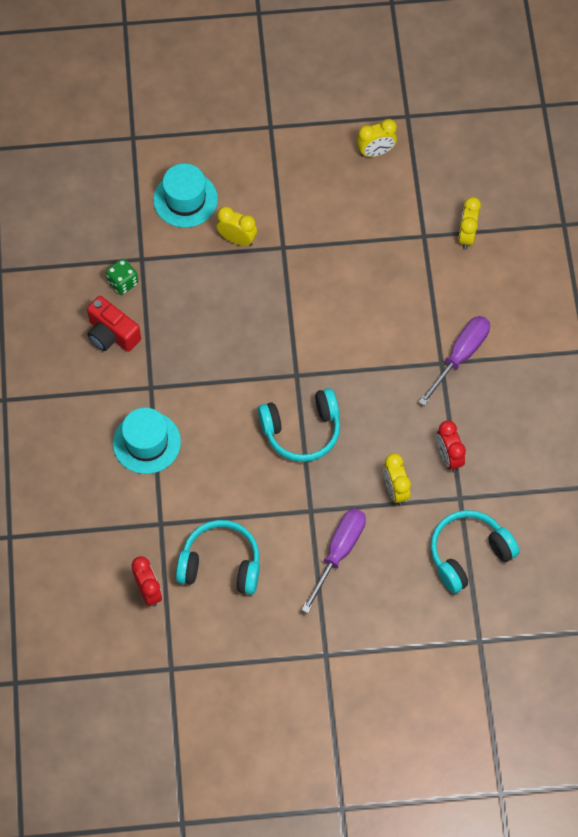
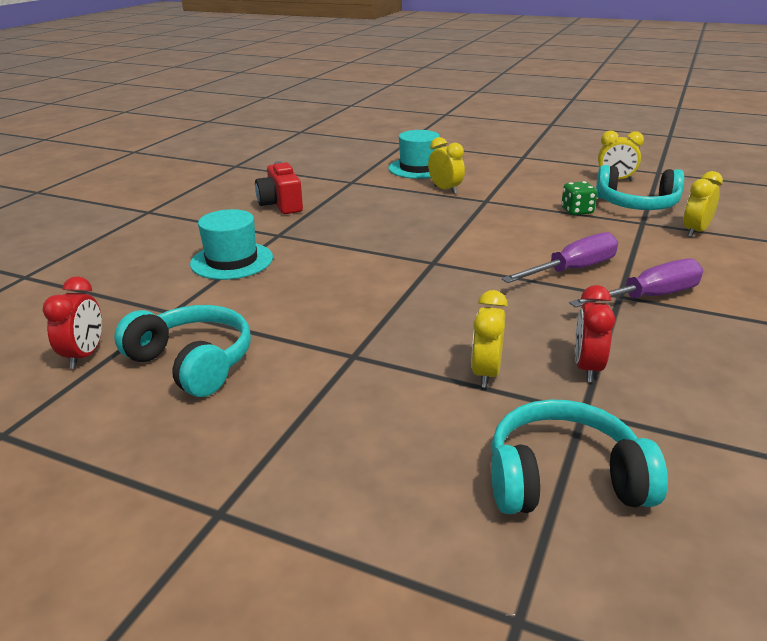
camera: 30 degrees right, 35 degrees down
(123, 282) = (322, 187): green dice -> green dice (577, 211)
(302, 430) = (403, 296): turquoise headphones -> turquoise headphones (636, 205)
(339, 552) = (354, 404): purple screwdriver -> purple screwdriver (572, 270)

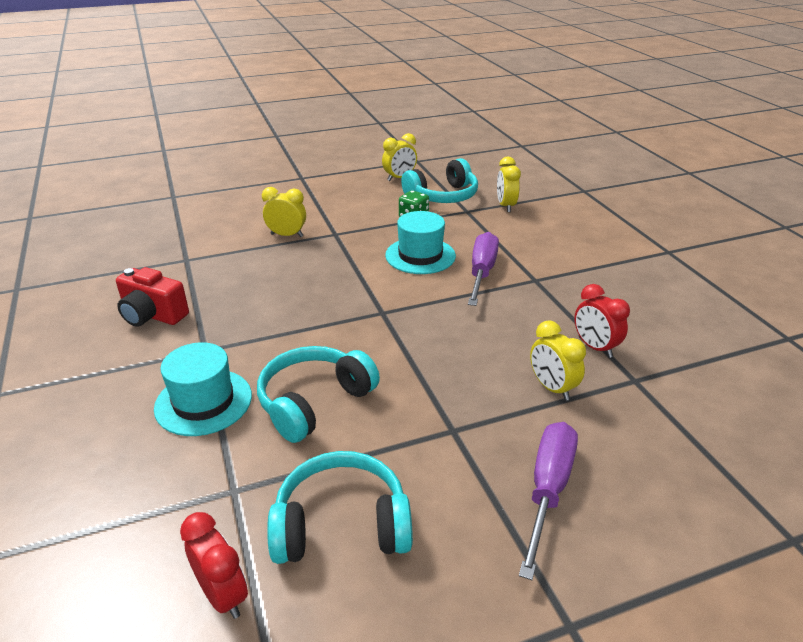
camera: 45 degrees left, 5 degrees up
(418, 168) = (229, 220): turquoise hat -> turquoise hat (420, 256)
(564, 479) = (690, 434): turquoise headphones -> turquoise headphones (314, 402)
(649, 297) = (551, 272): purple screwdriver -> purple screwdriver (548, 489)

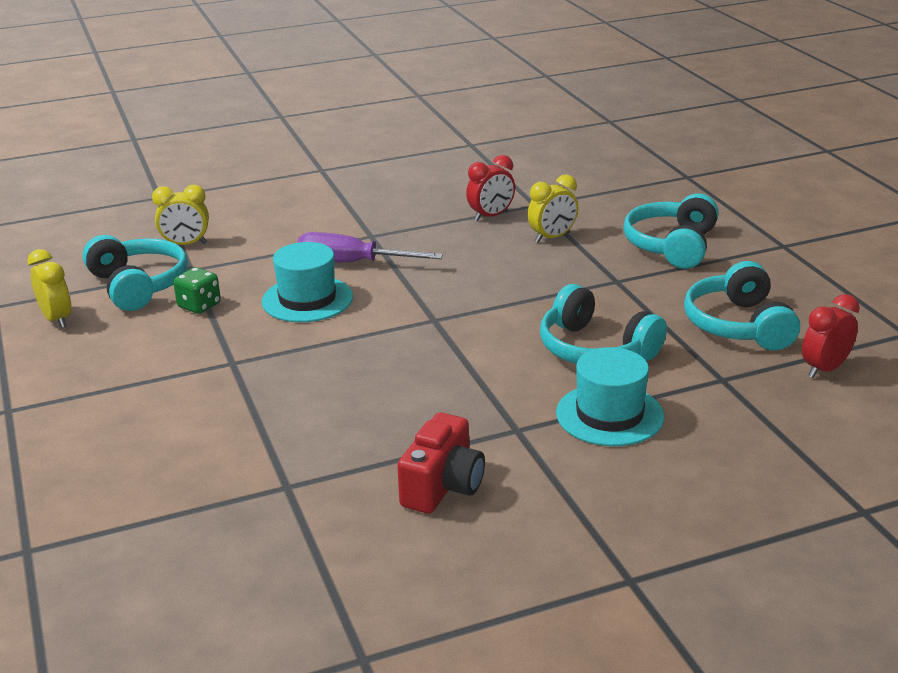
camera: 90 degrees left, 5 degrees down
(287, 235) = (227, 402): yellow clock -> none
(548, 489) = (672, 246): purple screwdriver -> turquoise headphones

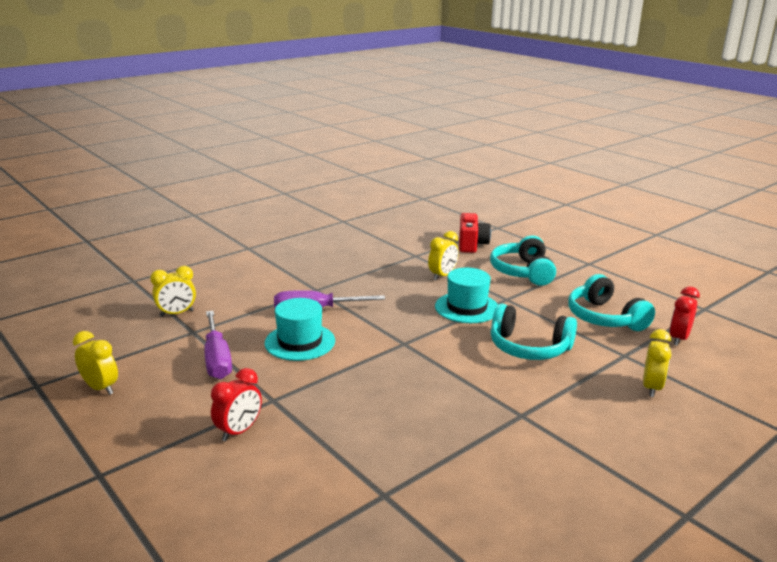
camera: 20 degrees left, 5 degrees down
(138, 285) = (156, 350): turquoise headphones -> none
(199, 306) = (217, 359): green dice -> purple screwdriver
(443, 487) = (502, 470): red camera -> red camera (471, 244)
(491, 216) = (391, 266): red clock -> red clock (239, 431)
(609, 415) = (574, 393): turquoise hat -> turquoise hat (466, 307)
(723, 426) = (651, 388): none -> yellow clock

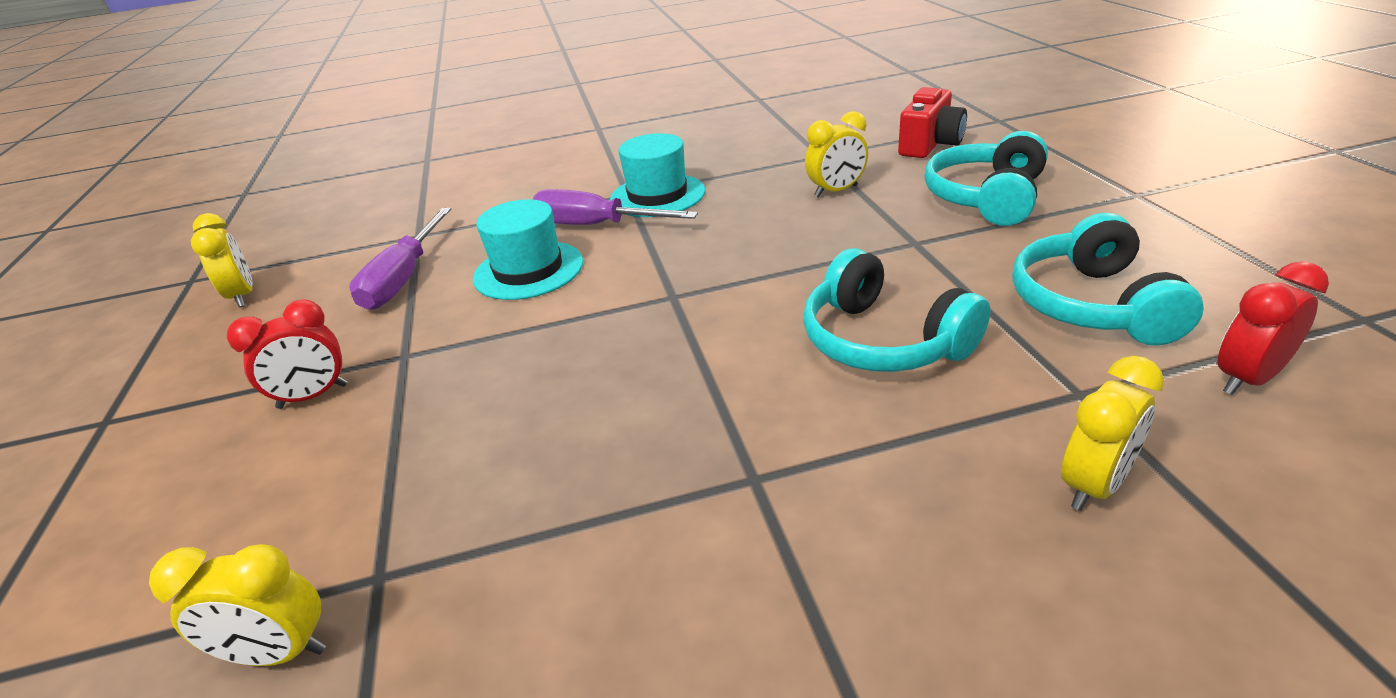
camera: 30 degrees right, 10 degrees up
(177, 313) = (426, 208): yellow clock -> yellow clock (279, 653)
(466, 307) = (830, 249): turquoise hat -> turquoise hat (657, 195)

